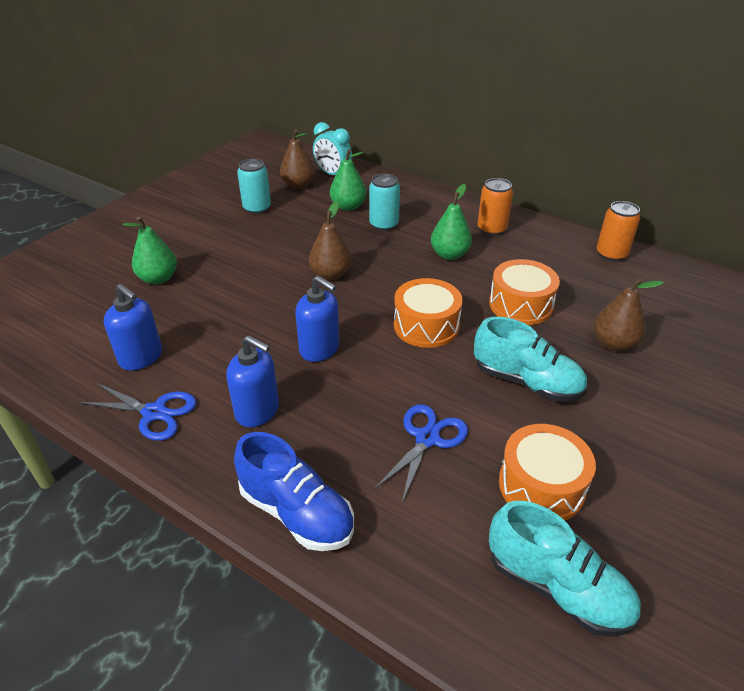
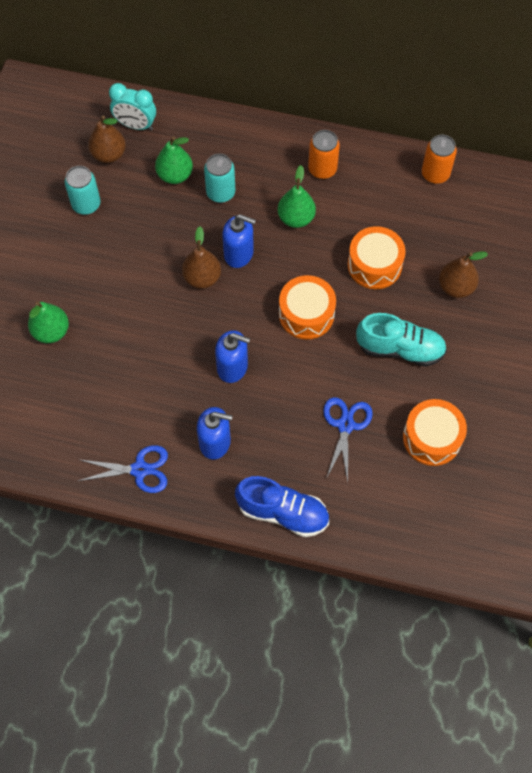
camera: 20 degrees left, 25 degrees up
(141, 357) = (95, 422): blue soap dispenser -> blue soap dispenser (239, 254)
(557, 587) = (457, 506): turquoise shoe -> none

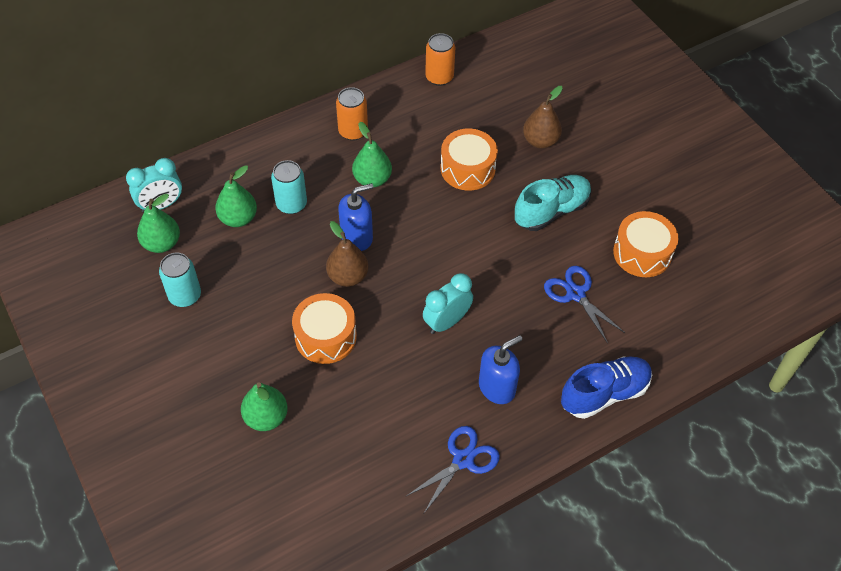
camera: 45 degrees left, 10 degrees down
(109, 154) = (162, 243): brown pear -> green pear
(232, 367) = (447, 322): blue soap dispenser -> turquoise clock
(306, 314) = (458, 240): orange drum -> orange drum (325, 337)

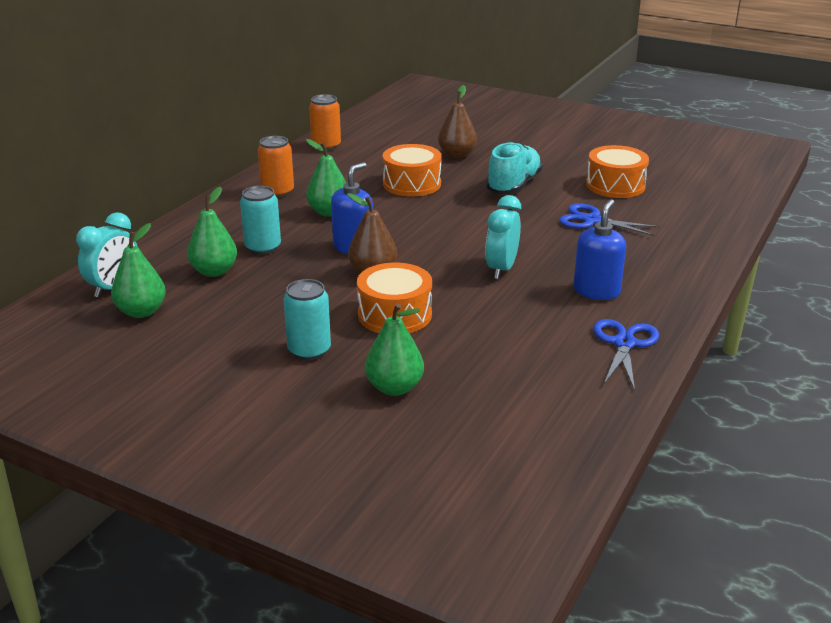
camera: 30 degrees left, 25 degrees down
(185, 296) = (207, 337): turquoise can -> turquoise can (309, 350)
(604, 394) = (689, 264): blue shoe -> none

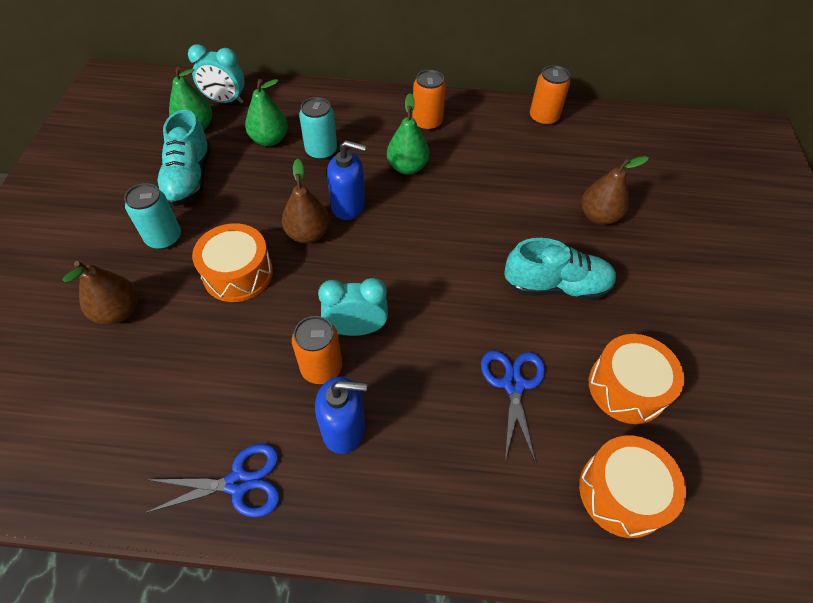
camera: 65 degrees right, 25 degrees up
(228, 325) = (189, 178): none -> turquoise shoe
(394, 388) = (118, 311): green pear -> brown pear
(412, 184) = (503, 203): orange drum -> orange drum (622, 492)
(532, 291) = (321, 368): none -> orange can

